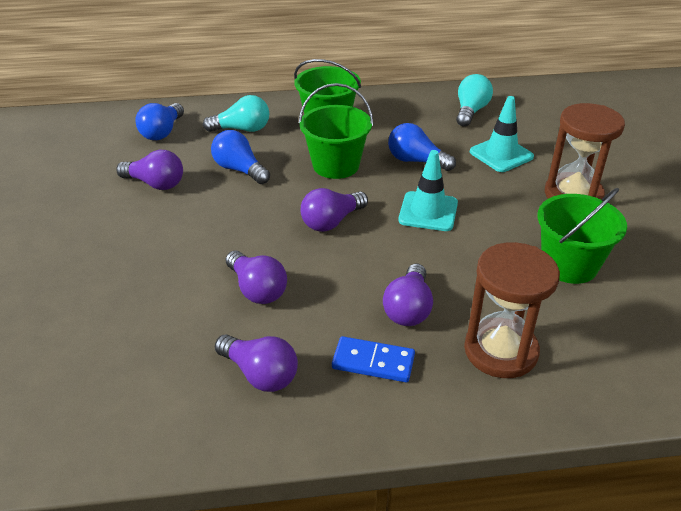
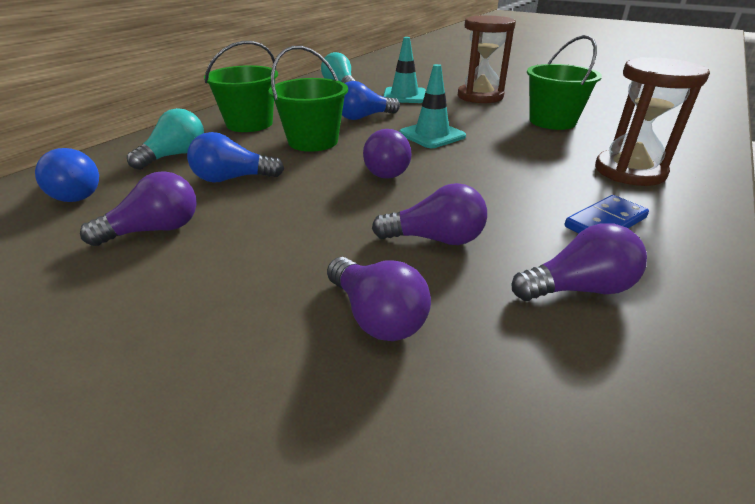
camera: 50 degrees left, 5 degrees down
(408, 309) = (545, 183): purple light bulb -> purple light bulb (377, 316)

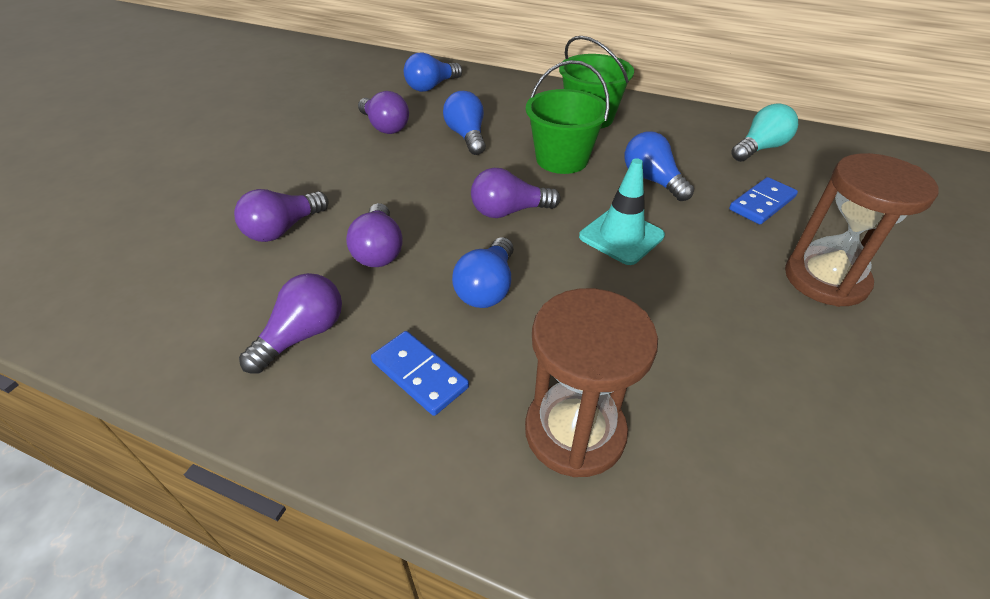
camera: 80 degrees right, 10 degrees up
(175, 155) = (502, 102): turquoise light bulb -> none
(404, 96) = (762, 203): turquoise traffic cone -> blue domino
(494, 187) = (487, 288): none -> blue light bulb
(552, 121) = (753, 363): green bucket -> none
(578, 288) = (303, 335): purple light bulb -> purple light bulb turned 120 degrees counterclockwise

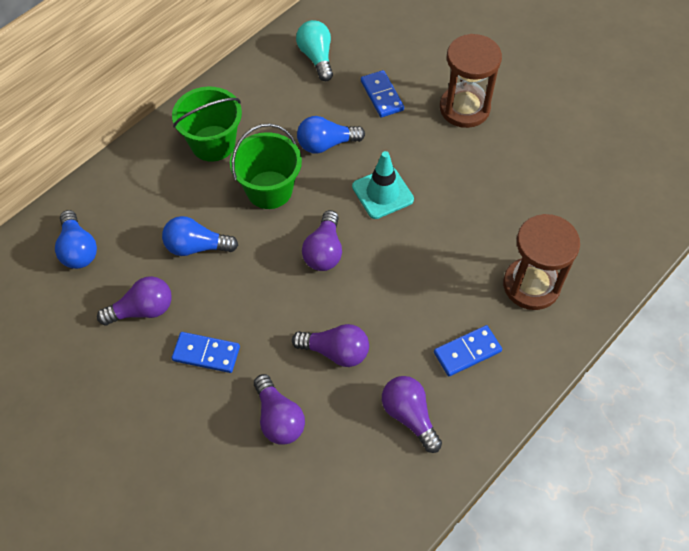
camera: 70 degrees left, 15 degrees up
(349, 168) = (206, 354): none -> blue domino
(487, 288) = (404, 292): blue light bulb -> none

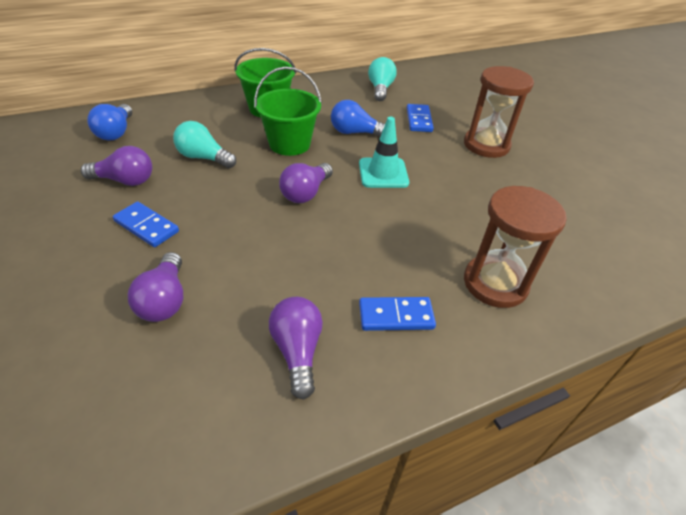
camera: 20 degrees right, 15 degrees down
(196, 246) = (203, 158): blue light bulb -> turquoise light bulb
(336, 351) = (262, 267): purple light bulb -> none

